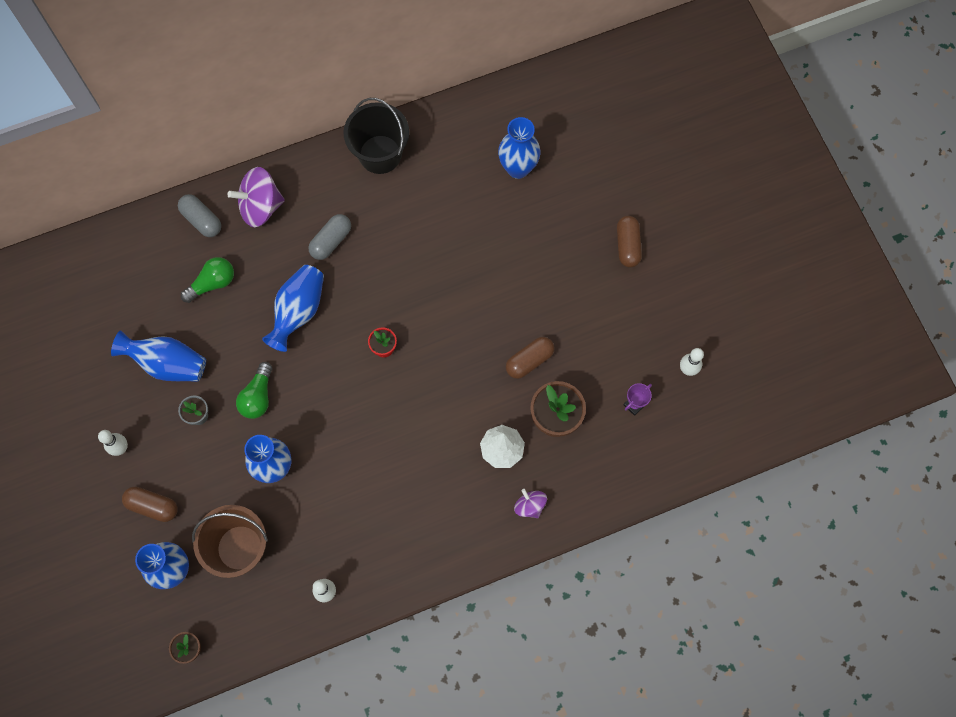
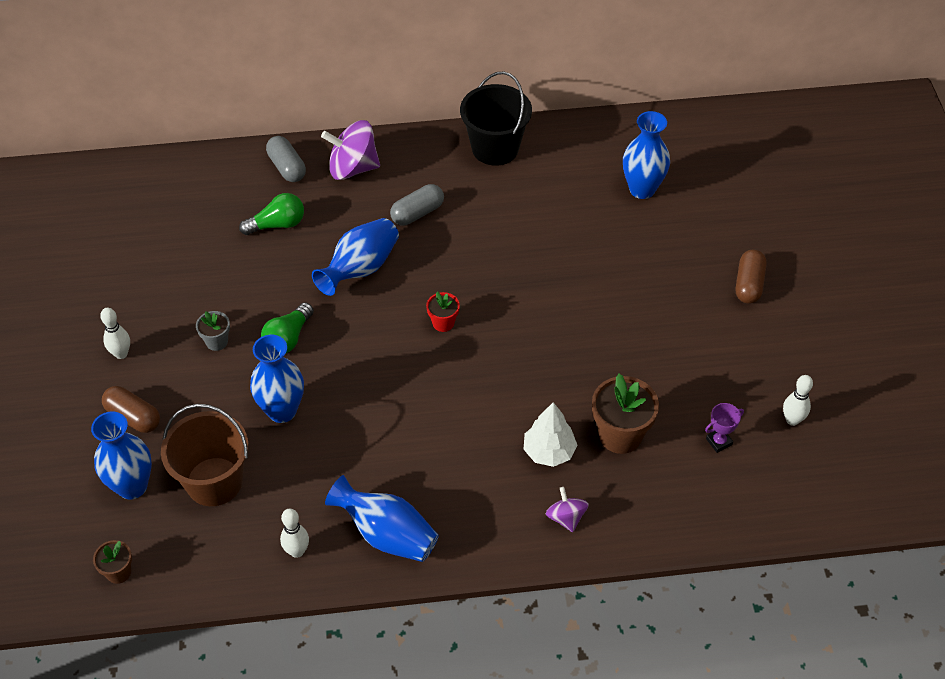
camera: 15 degrees right, 20 degrees down
(167, 363) = (202, 286): blue vase -> blue vase (387, 534)
(529, 360) = (606, 370): brown capsule -> none

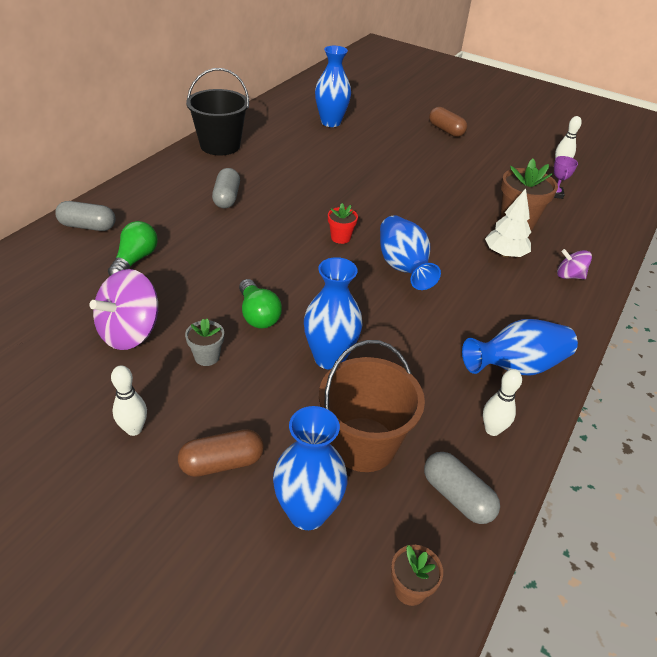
camera: 55 degrees left, 10 degrees down
(213, 561) = (457, 496): none -> grey capsule
(352, 168) = (141, 200): purple spinning top -> purple spinning top (130, 332)
(360, 269) = (240, 245): blue vase -> blue vase (403, 267)

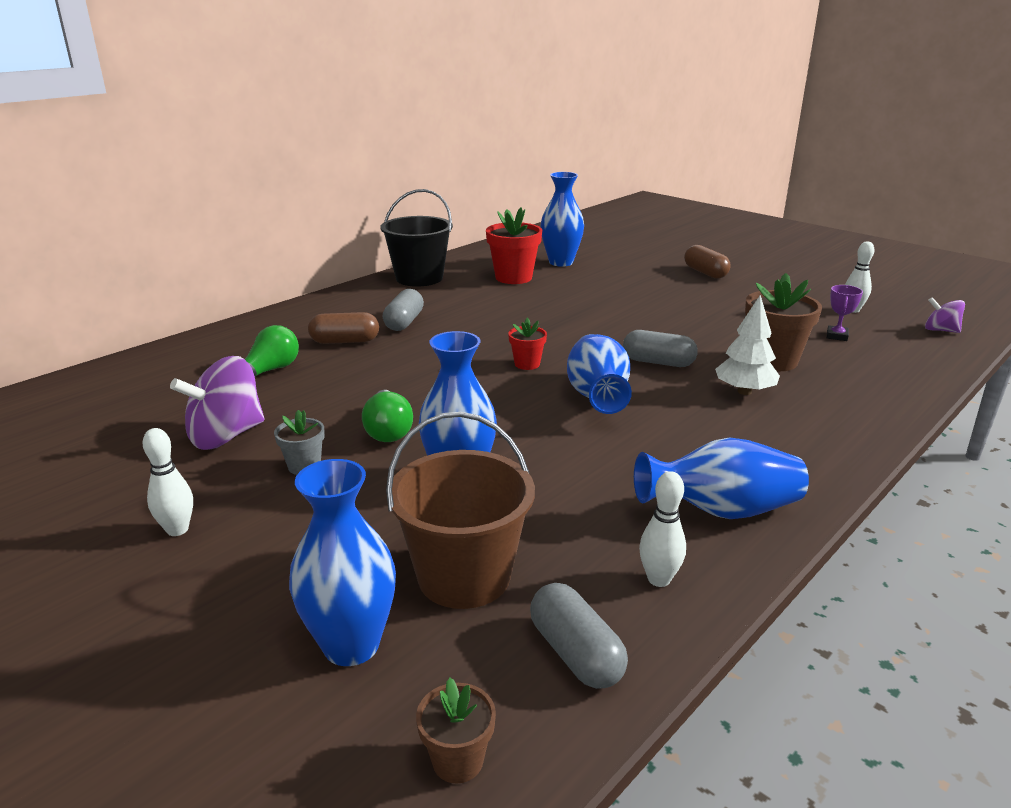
camera: 15 degrees right, 15 degrees down
(87, 226) = (233, 340): grey capsule -> grey capsule (658, 362)
(222, 463) = (266, 576): brown capsule -> brown capsule (345, 341)
(298, 142) = (513, 277): none -> red flower pot
(569, 276) = (833, 419): purple spinning top -> purple spinning top (940, 330)

